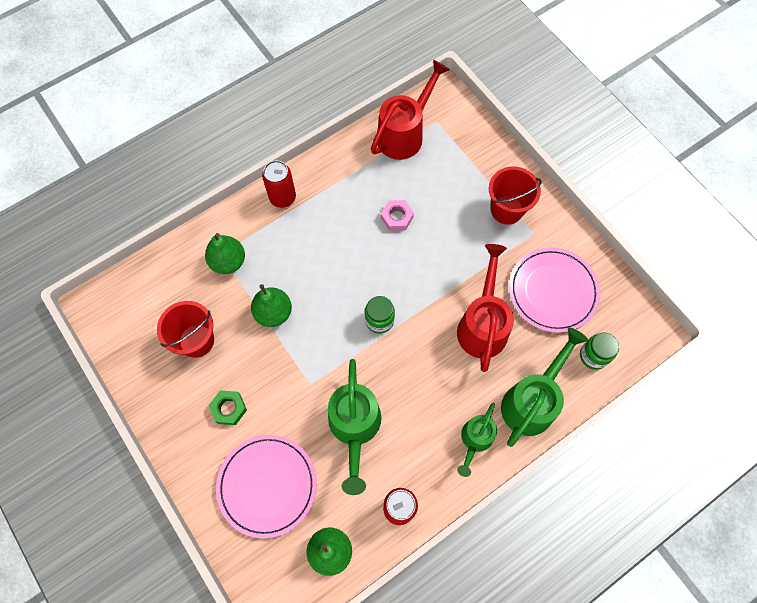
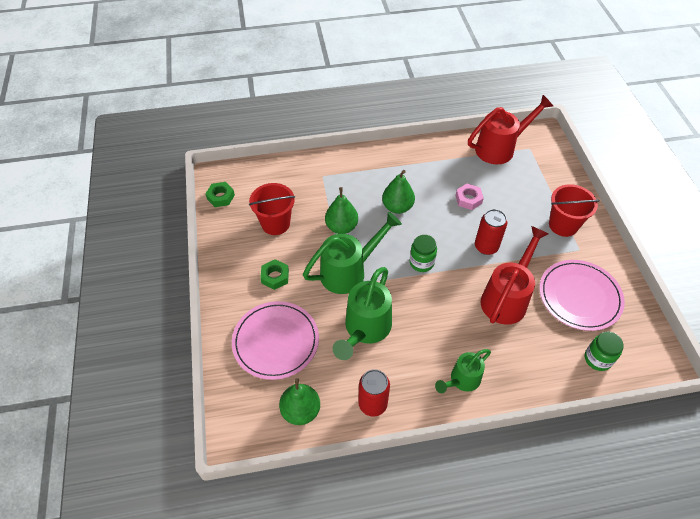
camera: 25 degrees right, 15 degrees down
(114, 333) = (220, 197): none -> green nut
(228, 262) = (325, 183): green pear -> green pear (397, 207)
(282, 197) = (386, 157): red can -> red can (486, 247)
(532, 401) = (526, 371): green watering can -> green watering can (349, 271)

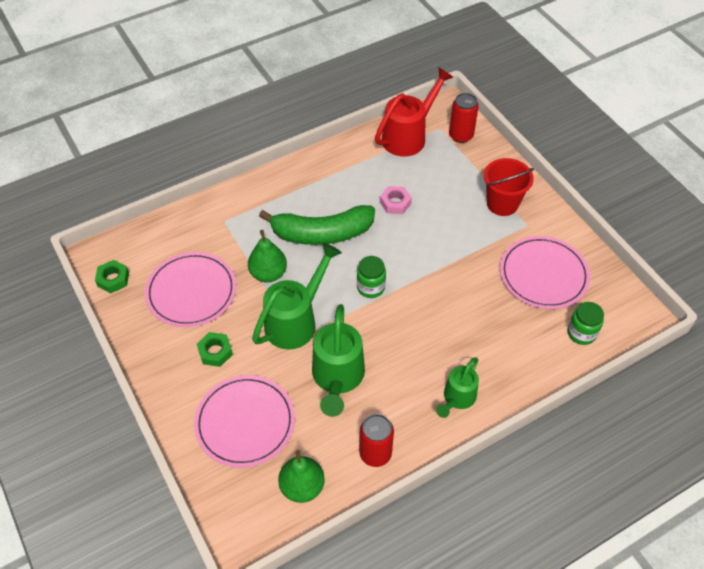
camera: 20 degrees left, 0 degrees up
(275, 223) = (191, 291): red bucket -> pink plate
(397, 207) = (322, 233): green pear -> green banana
(486, 247) = (432, 250): red can -> red can (461, 136)
(507, 298) = (472, 298): red watering can -> none

